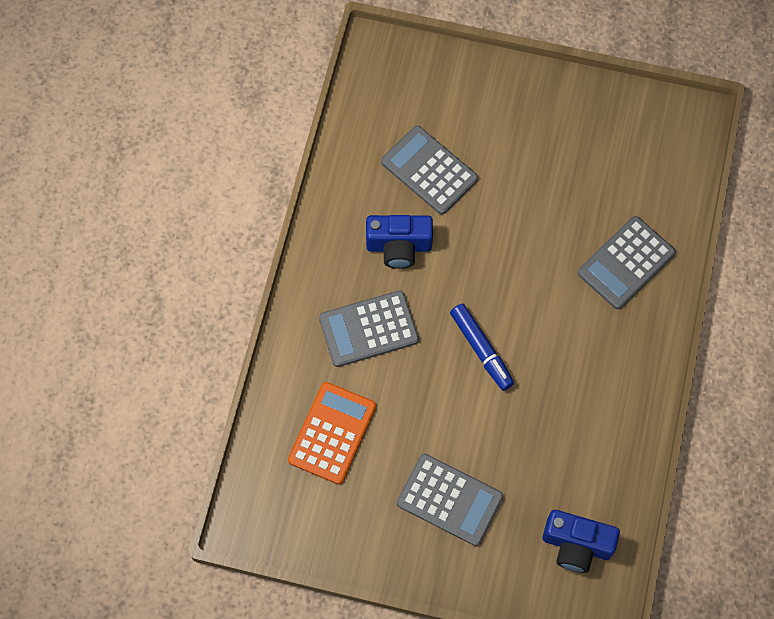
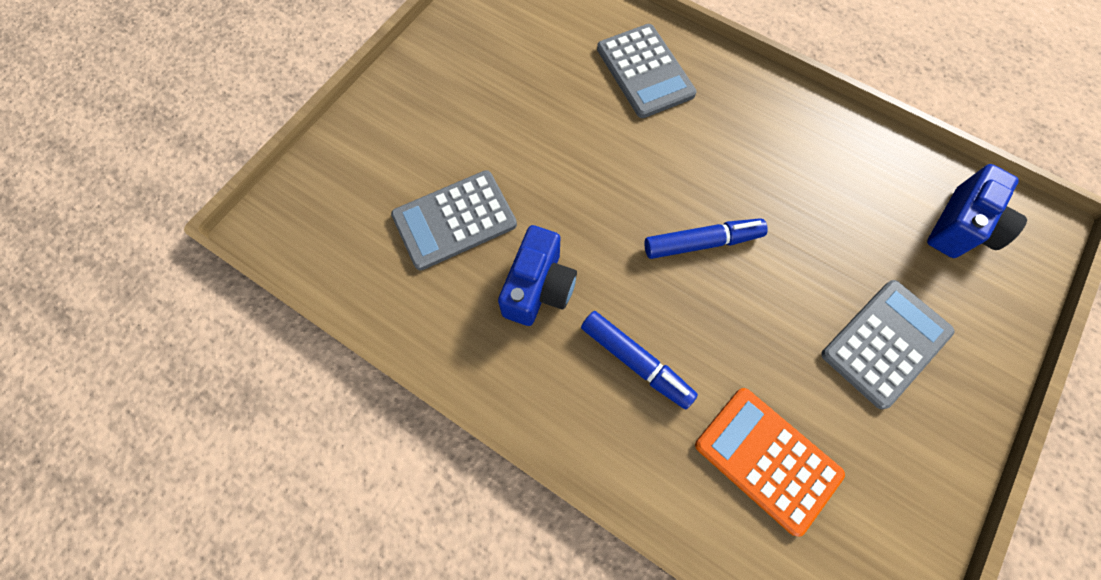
camera: 70 degrees left, 0 degrees up
(368, 329) = (636, 362): grey calculator -> blue marker

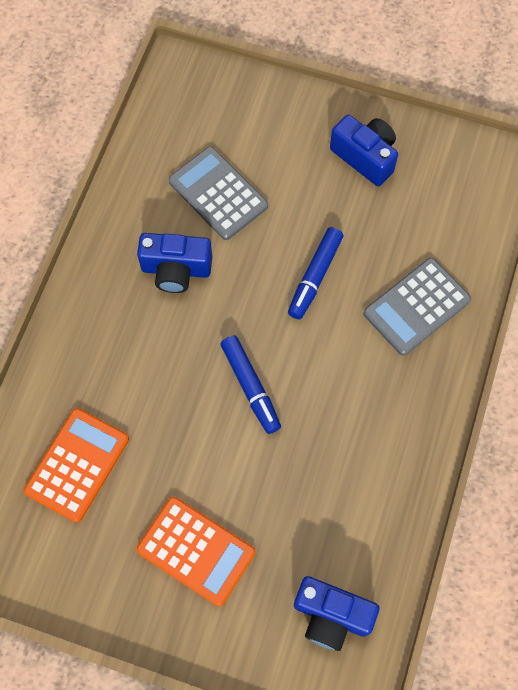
camera: 75 degrees right, 0 degrees up
(462, 71) = (365, 157): none -> blue camera
(636, 362) = (132, 354): blue marker -> blue marker (315, 277)
(885, 343) = (196, 551): grey calculator -> orange calculator

